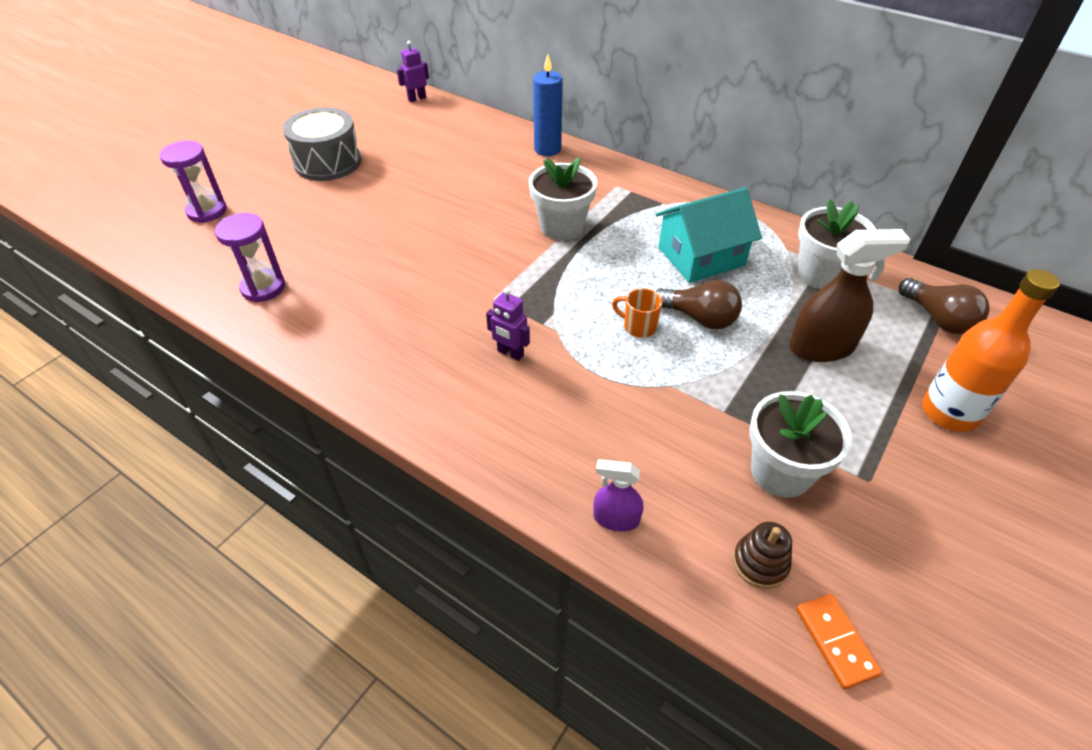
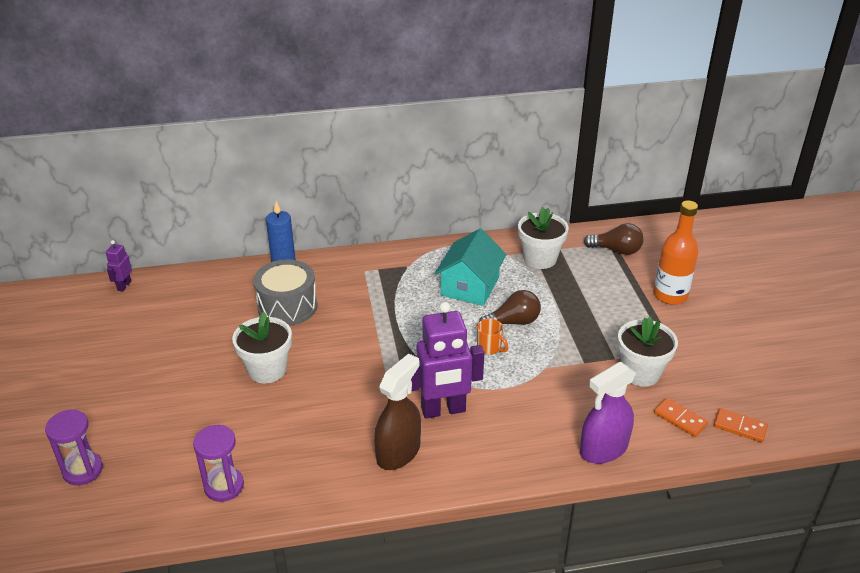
camera: 45 degrees left, 10 degrees down
(328, 162) = (127, 374): grey drum -> grey drum (287, 306)
(510, 353) = (443, 410): purple robot -> purple robot, size x2.11
(562, 227) = (367, 317): white flower pot -> white flower pot (267, 370)
(616, 518) = (603, 449): purple spray bottle -> purple spray bottle, size x1.80
(638, 326) = (489, 348): orange mug -> orange mug turned 120 degrees counterclockwise
(760, 563) = (680, 419): brown stacking toy -> orange domino
(821, 347) = (586, 299): brown spray bottle -> brown spray bottle (398, 452)

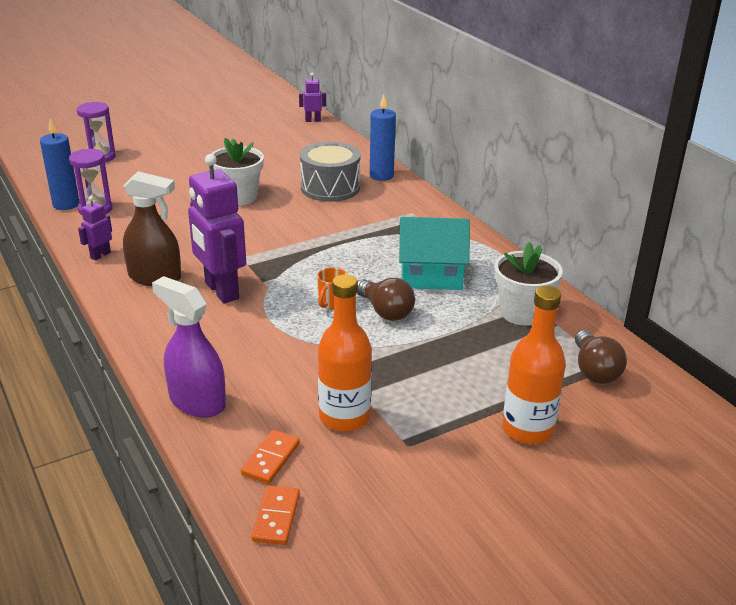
camera: 70 degrees right, 5 degrees down
(194, 512) = (66, 204): none -> blue candle
(333, 490) = (100, 255): none -> purple robot
(640, 373) = (344, 417): white flower pot -> orange bottle

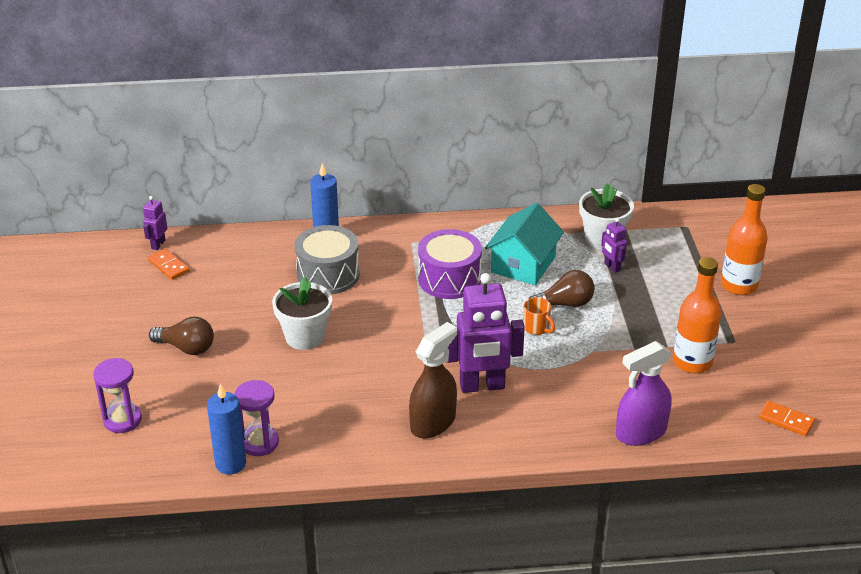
camera: 65 degrees left, 5 degrees up
(100, 255) = (366, 453): purple robot -> purple robot (612, 267)
(270, 459) = (725, 409): orange domino -> orange domino (168, 266)
(372, 241) = (449, 279): none -> purple drum
(594, 370) = (688, 234): brown light bulb -> brown light bulb (186, 348)

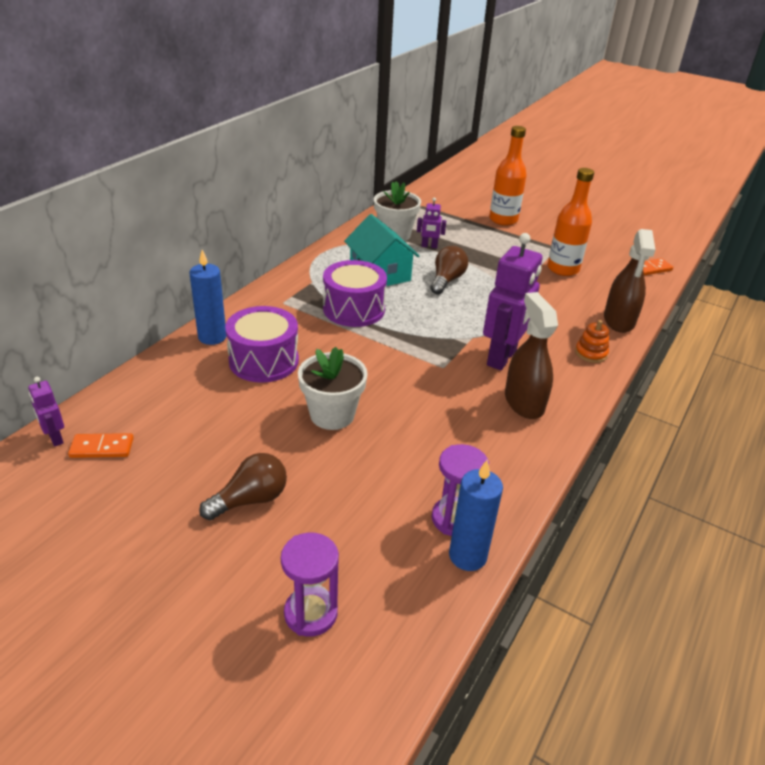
camera: 55 degrees left, 0 degrees up
(328, 275) = (264, 361): grey drum -> purple drum
(537, 328) = (460, 303): orange mug -> none
(557, 434) = (591, 353): none -> orange stacking toy
(640, 432) = (619, 321): purple spray bottle -> brown spray bottle

